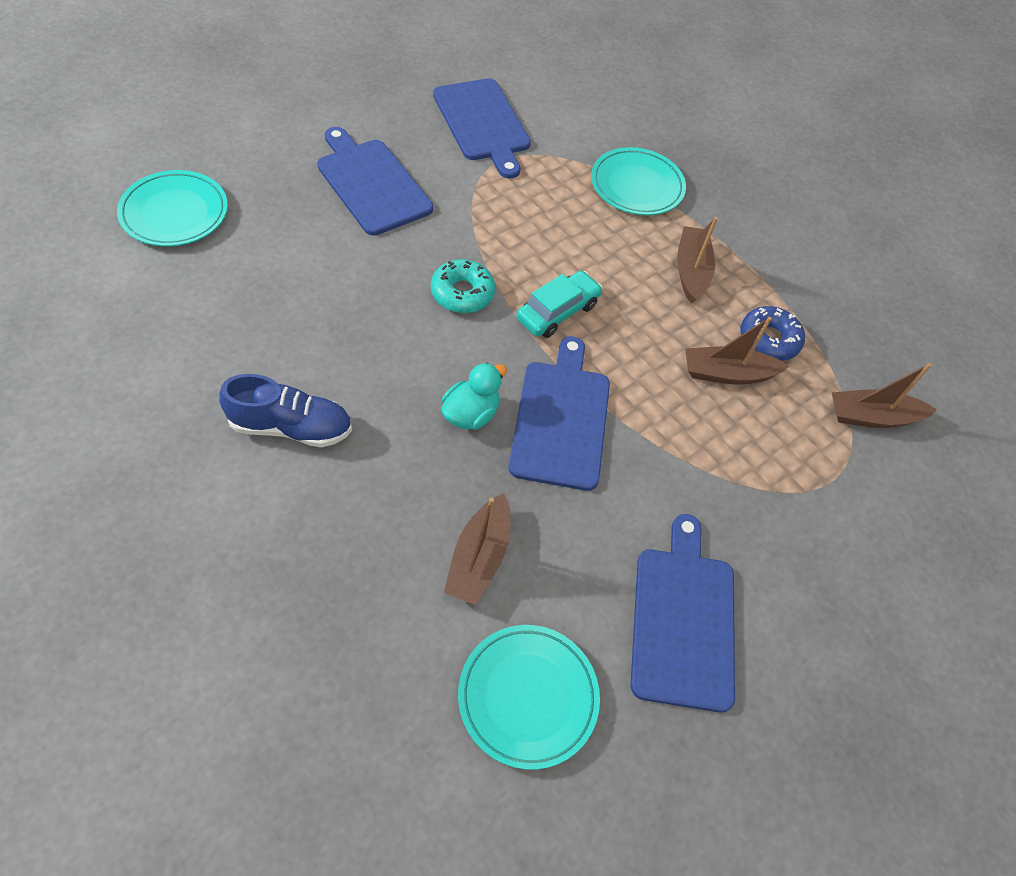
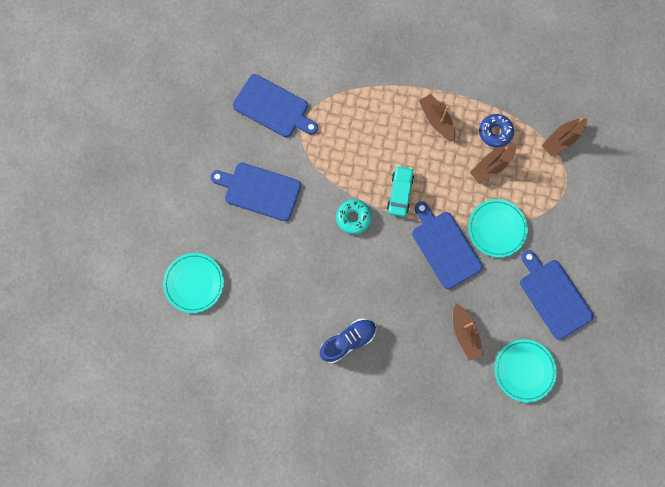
camera: 30 degrees left, 20 degrees up
(471, 414) = (409, 275): turquoise duck -> none
(636, 186) = (374, 87): turquoise plate -> turquoise plate (496, 229)

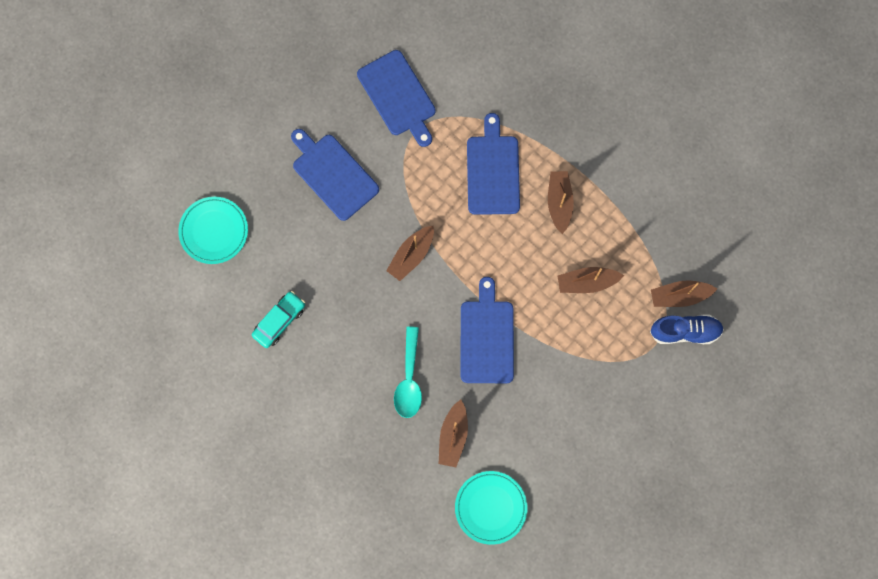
camera: 30 degrees right, 0 degrees up
(348, 341) = (331, 375): blue shoe -> blue shoe (685, 331)
(353, 218) = (411, 255): turquoise donut -> brown boat
(400, 193) = (474, 257): turquoise car -> turquoise car (279, 321)
(407, 310) = (409, 379): none -> turquoise spoon
(495, 132) = (613, 249): blue donut -> none
(496, 229) = (552, 350): turquoise plate -> none
(553, 296) = (568, 451): blue cutting board -> blue cutting board (493, 171)

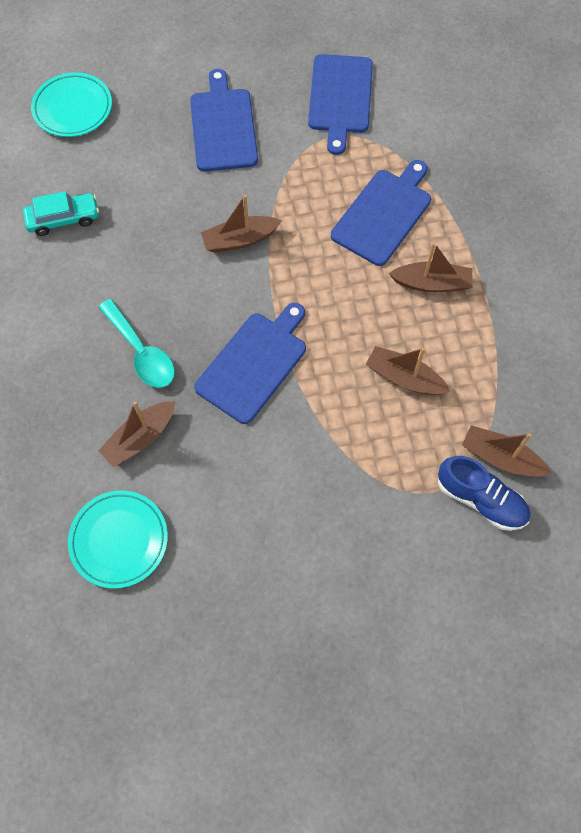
camera: 35 degrees right, 10 degrees down
(409, 379) = (141, 352): turquoise spoon -> turquoise spoon turned 75 degrees counterclockwise
(559, 203) = (432, 283): brown boat -> brown boat turned 60 degrees clockwise

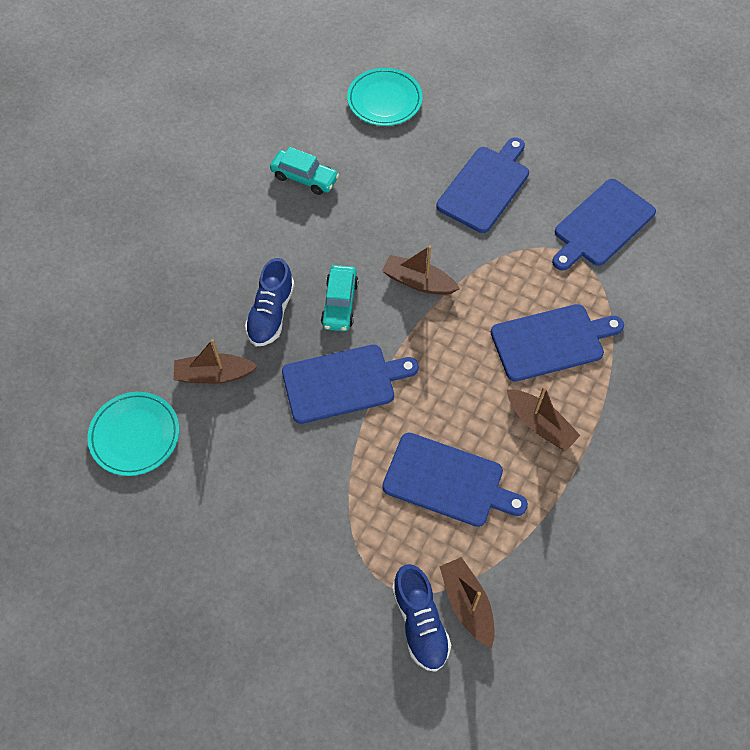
camera: 40 degrees right, 5 degrees down
(141, 352) = (271, 314): turquoise spoon -> blue shoe
(192, 302) = (339, 303): none -> turquoise car
(404, 378) = (448, 481): brown boat -> blue cutting board

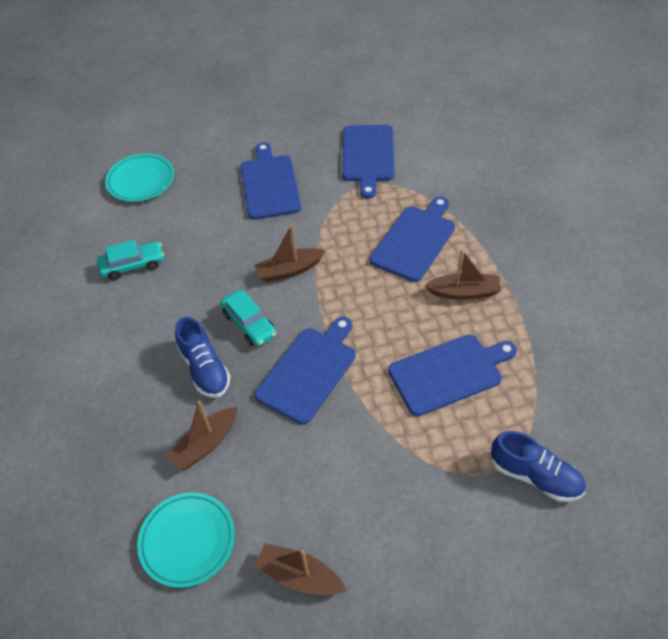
camera: 40 degrees left, 10 degrees down
(467, 604) = (548, 436): brown boat -> brown boat (299, 576)

